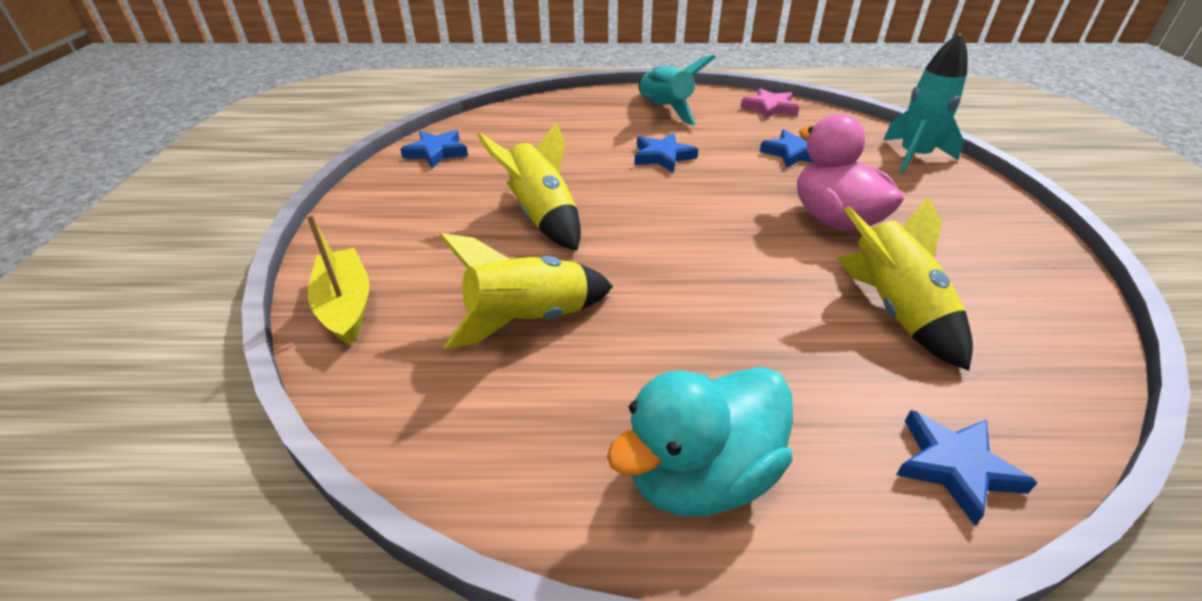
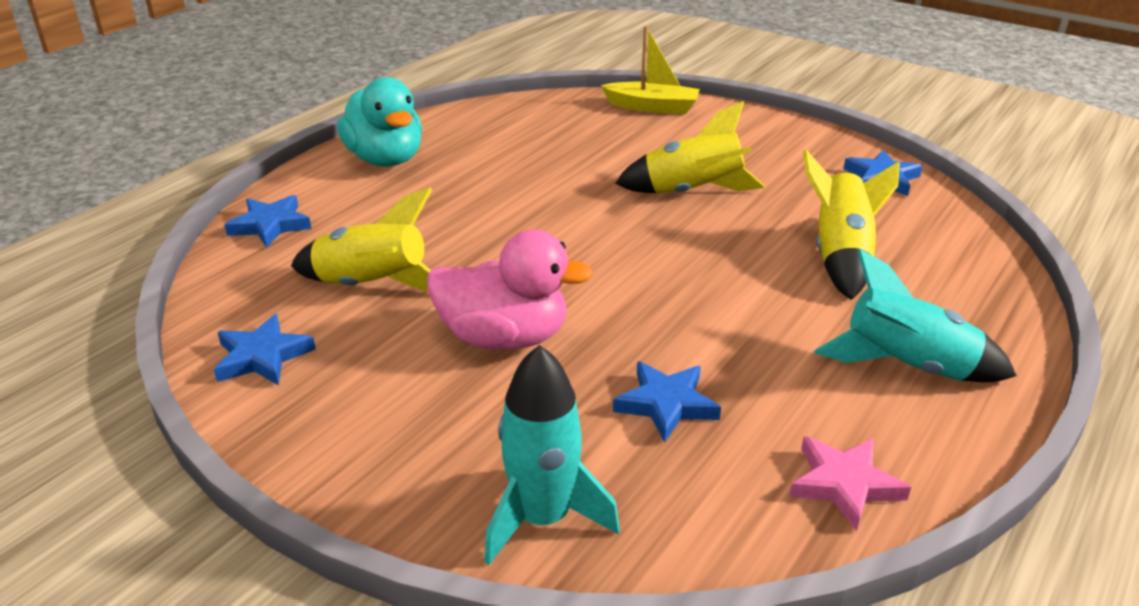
camera: 125 degrees right, 5 degrees down
(529, 320) = (563, 152): yellow rocket -> yellow rocket (841, 256)
(662, 156) = (752, 299): blue star -> blue star (262, 356)
(701, 475) = (385, 159): turquoise duck -> turquoise duck turned 150 degrees clockwise

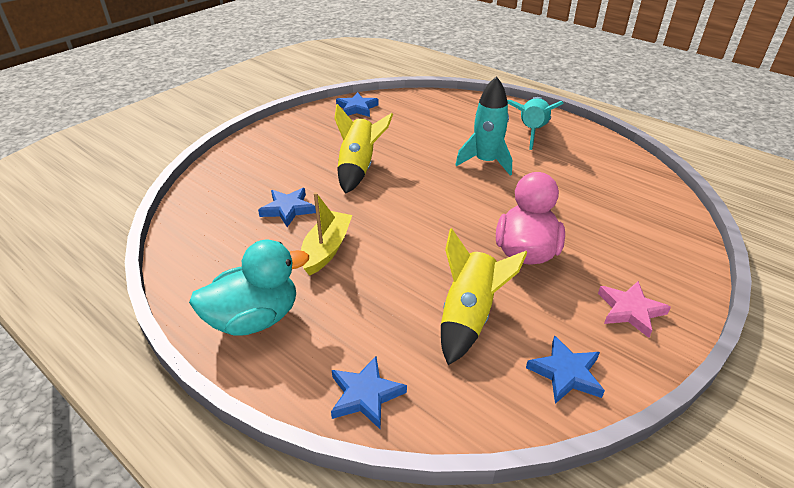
camera: 85 degrees left, 5 degrees up
(543, 518) = (672, 242): turquoise rocket -> turquoise rocket (486, 162)
(652, 107) = (222, 171): yellow boat -> yellow boat (326, 249)
(666, 404) = (575, 198): blue star -> blue star (288, 209)
(841, 256) = (438, 132): yellow rocket -> none
(844, 484) = (616, 159): pink star -> pink star (630, 311)

